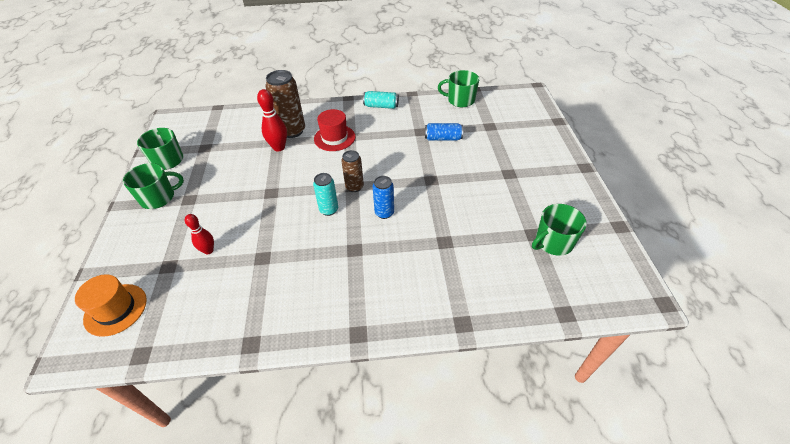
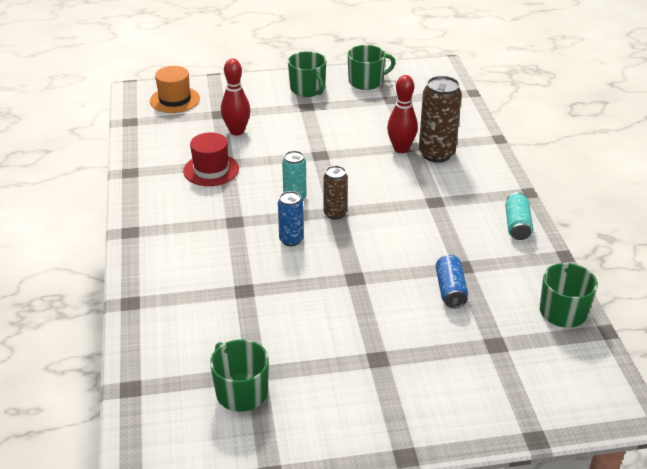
camera: 85 degrees right, 10 degrees down
(208, 250) = (237, 131): red bowling pin -> red bowling pin, size x1.53
(334, 138) = (429, 189): red hat -> red hat (211, 170)

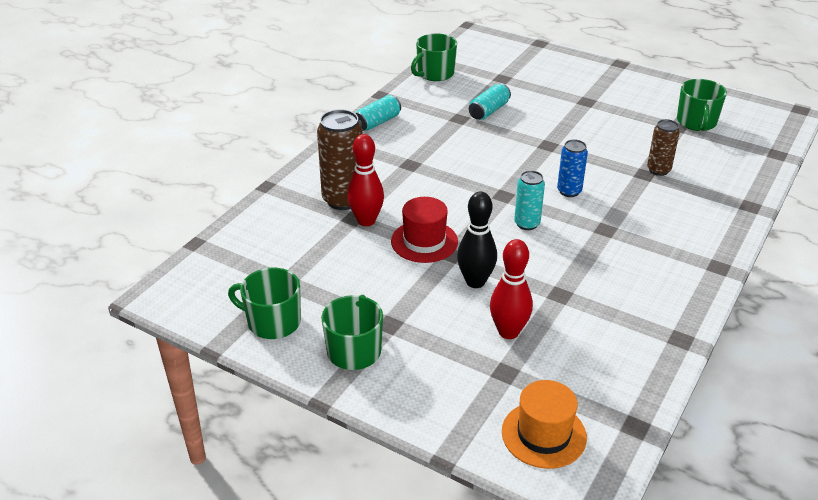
camera: 140 degrees left, 0 degrees up
(211, 170) = (583, 294): red hat -> red hat (424, 241)
(285, 147) = (475, 282): none -> black bowling pin
(335, 213) = (506, 194): brown can -> brown can (658, 170)
(450, 290) = (489, 111): blue can -> turquoise can

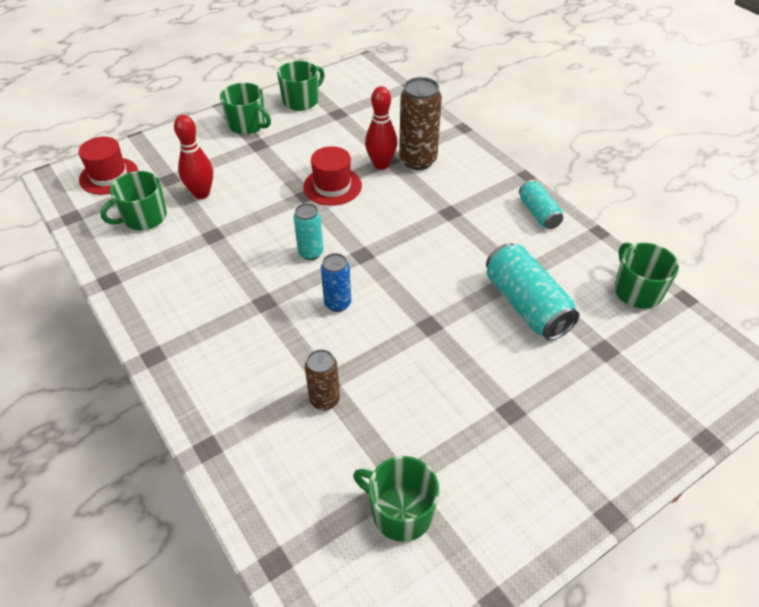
camera: 115 degrees right, 10 degrees up
(475, 282) = (265, 196): black bowling pin -> none
(489, 111) = (526, 305): turquoise can -> turquoise can, size x1.69
(543, 434) = (109, 176): orange hat -> red hat
(581, 360) = (144, 218): none -> green mug

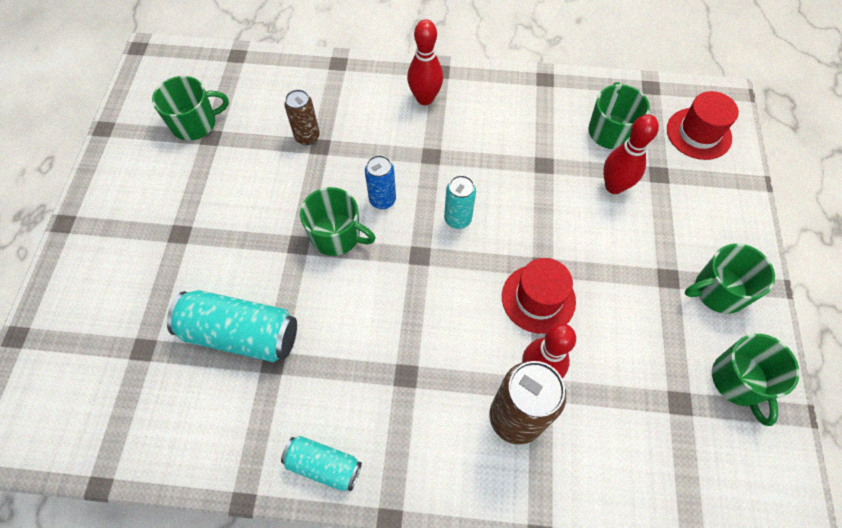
camera: 130 degrees right, 15 degrees up
(200, 345) = (425, 98): none -> red bowling pin
(637, 291) = (152, 448): green mug -> green mug (337, 235)

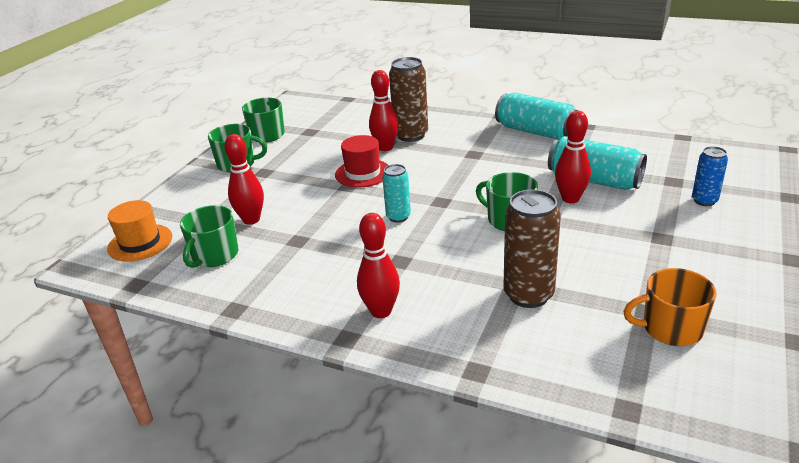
camera: 160 degrees left, 30 degrees down
(195, 123) = (670, 328): green mug -> orange mug
(271, 287) = (570, 199): none -> red bowling pin
(307, 137) = (528, 295): brown can -> brown can, size x1.69
(323, 465) = (536, 132): turquoise can -> turquoise can, size x1.69
(382, 200) = (460, 236): blue can -> blue can (704, 201)
(698, 133) = (140, 243): red hat -> orange hat

